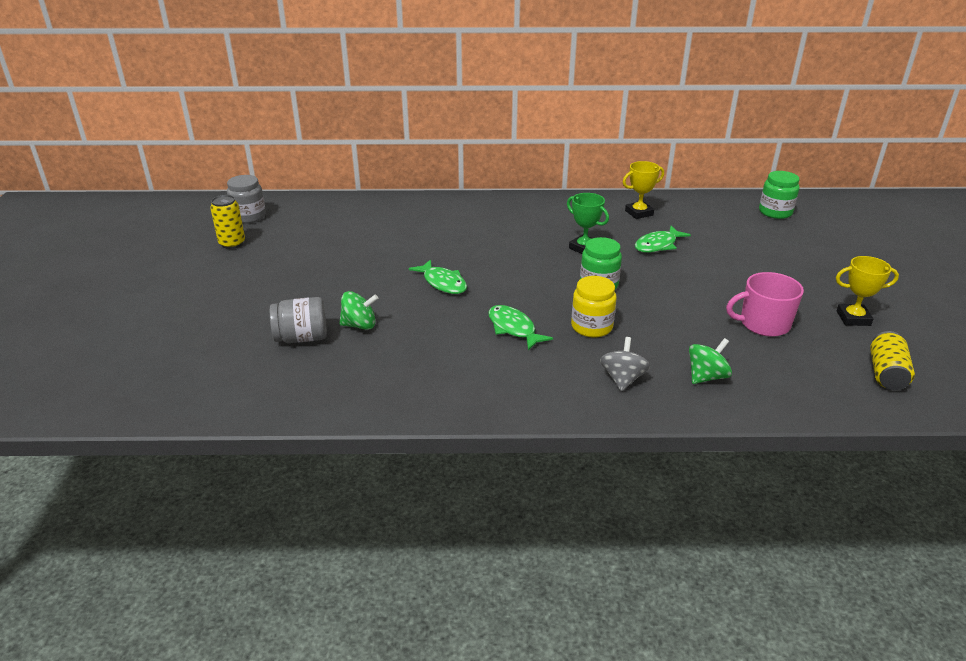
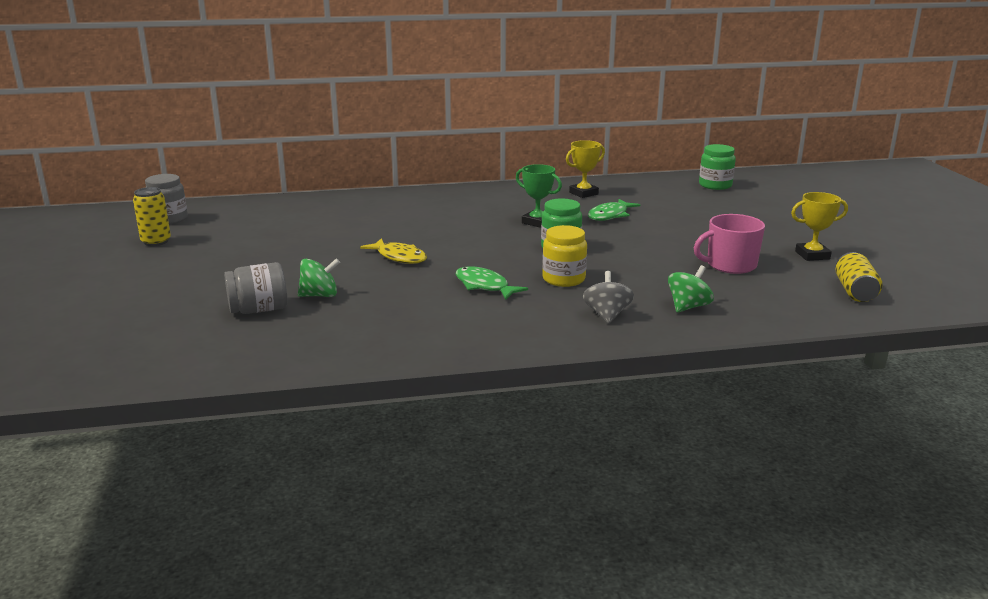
camera: 10 degrees left, 10 degrees down
(443, 283) = (399, 257): green fish -> yellow fish

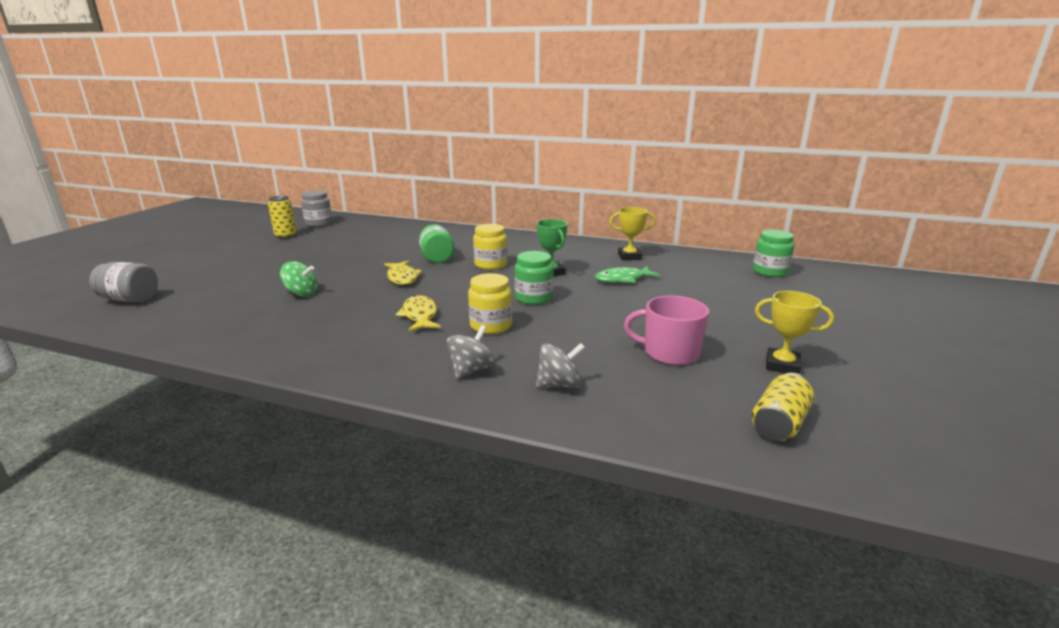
camera: 30 degrees right, 0 degrees up
(259, 310) = (249, 294): grey jar -> grey jar (130, 299)
(397, 230) = (437, 258): none -> green jar
(466, 226) = (490, 265): none -> yellow jar
(484, 286) = (419, 315): green fish -> yellow fish
(688, 307) = (559, 384): green spinning top -> grey spinning top

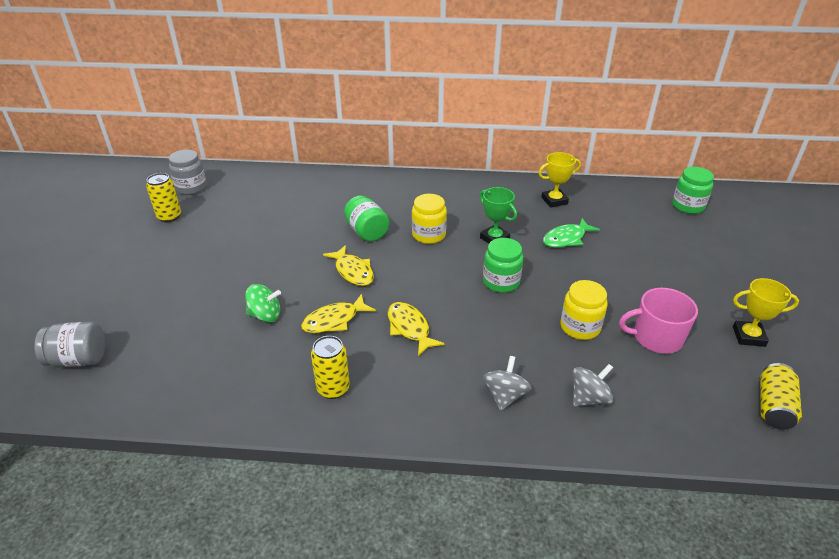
camera: 15 degrees left, 15 degrees up
(312, 343) = (333, 388): none -> yellow can
(357, 303) = (334, 320): none -> yellow fish
(491, 326) = (485, 331): yellow jar -> yellow jar (580, 327)

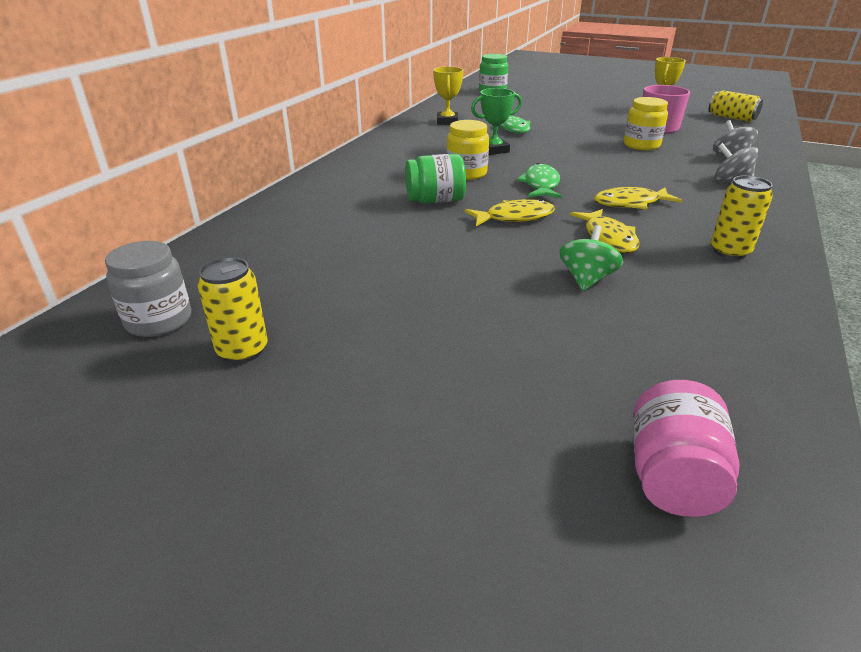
camera: 70 degrees left, 5 degrees down
(78, 359) = (672, 477): grey jar -> pink jar
(426, 275) = (540, 184): none -> green fish
(501, 282) = (567, 158): green jar -> none

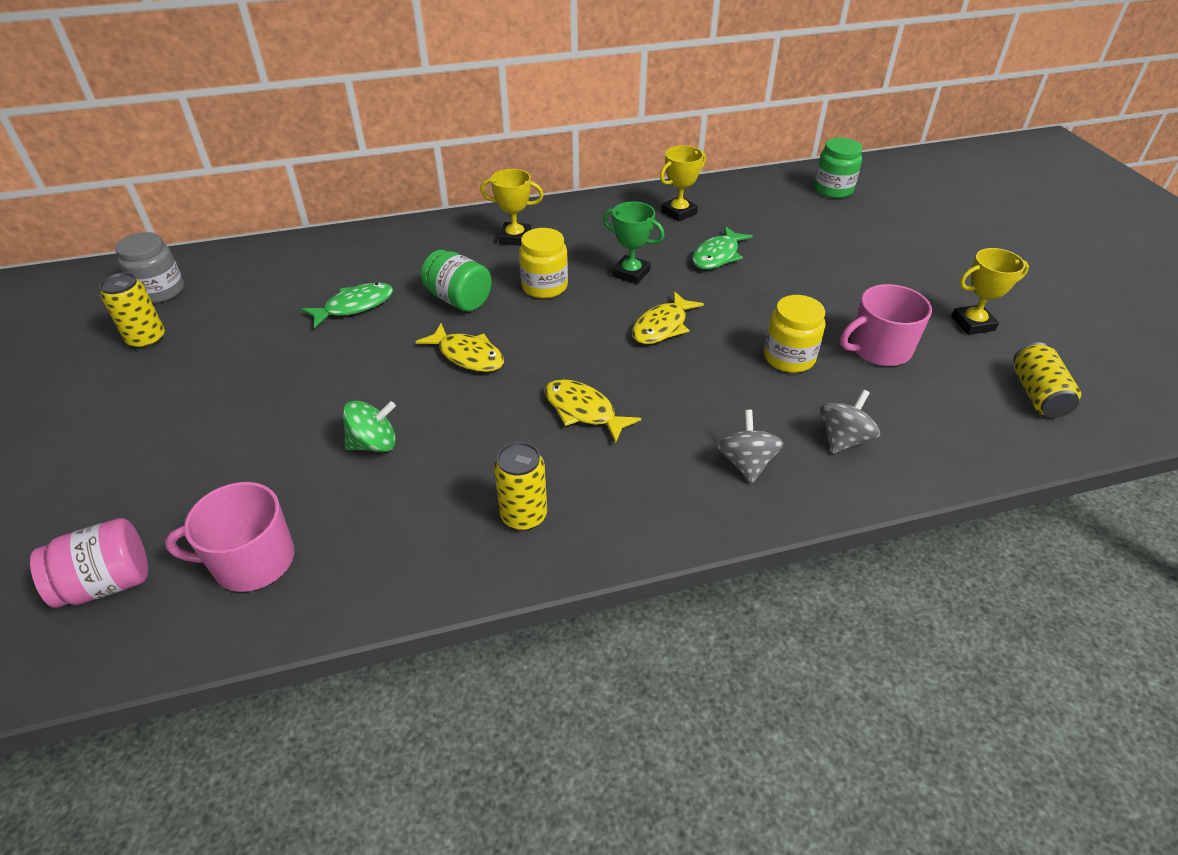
camera: 50 degrees right, 10 degrees up
(387, 164) = (515, 238): none -> yellow trophy
(540, 184) = (568, 338): green fish -> green fish (355, 306)
(608, 238) = (476, 426): yellow fish -> yellow fish (662, 326)
(700, 375) = (252, 561): none -> pink mug

